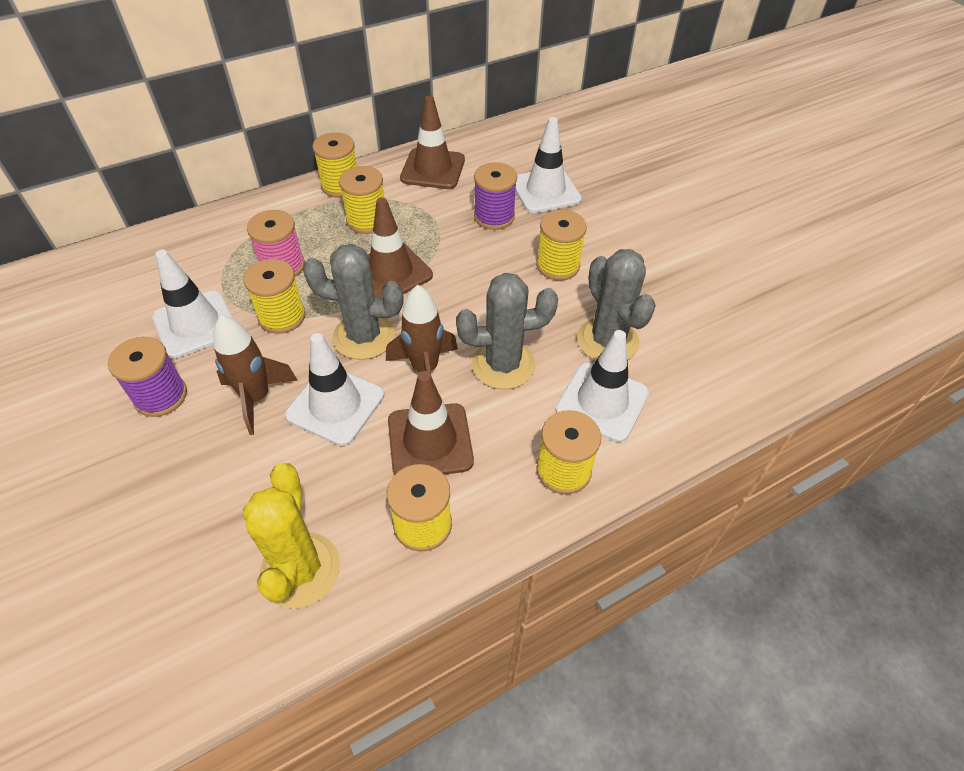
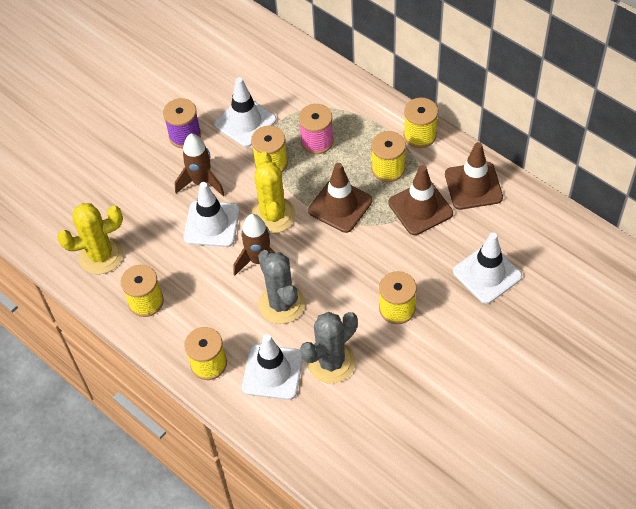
camera: 75 degrees right, 5 degrees up
(364, 336) = (273, 215): grey cactus -> yellow cactus
(430, 441) = (204, 284): brown traffic cone -> brown traffic cone (420, 208)
(494, 217) = (434, 248): purple spool -> none

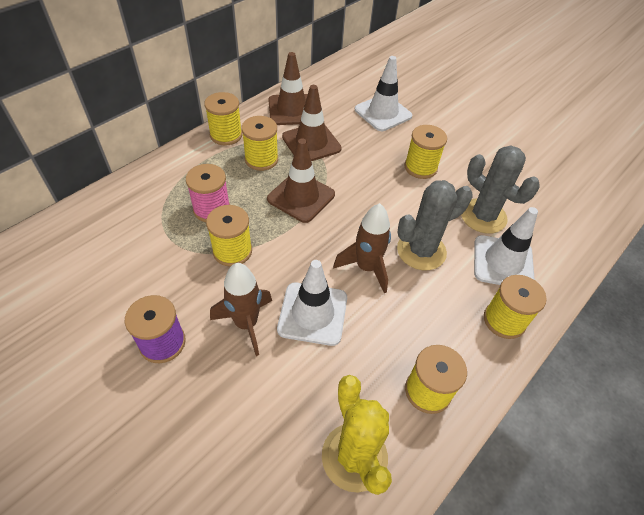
camera: 95 degrees left, 5 degrees down
(245, 122) = (162, 274): white traffic cone -> none
(273, 215) = (306, 252): yellow cactus -> none

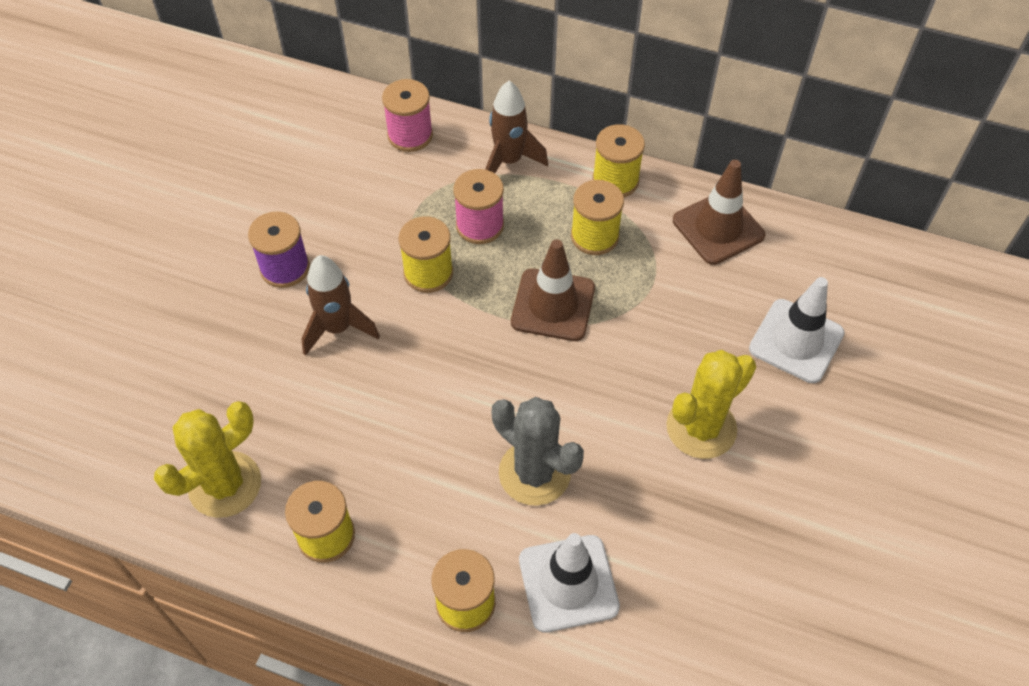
camera: 70 degrees right, 5 degrees up
(97, 218) = (410, 135): none -> pink spool
(311, 143) = (663, 277): brown traffic cone -> none
(313, 313) = (379, 385): white traffic cone -> none
(366, 268) = (473, 418): brown rocket -> brown rocket (509, 161)
(420, 167) = (701, 428): yellow spool -> yellow cactus
(483, 216) = (647, 538): grey cactus -> none

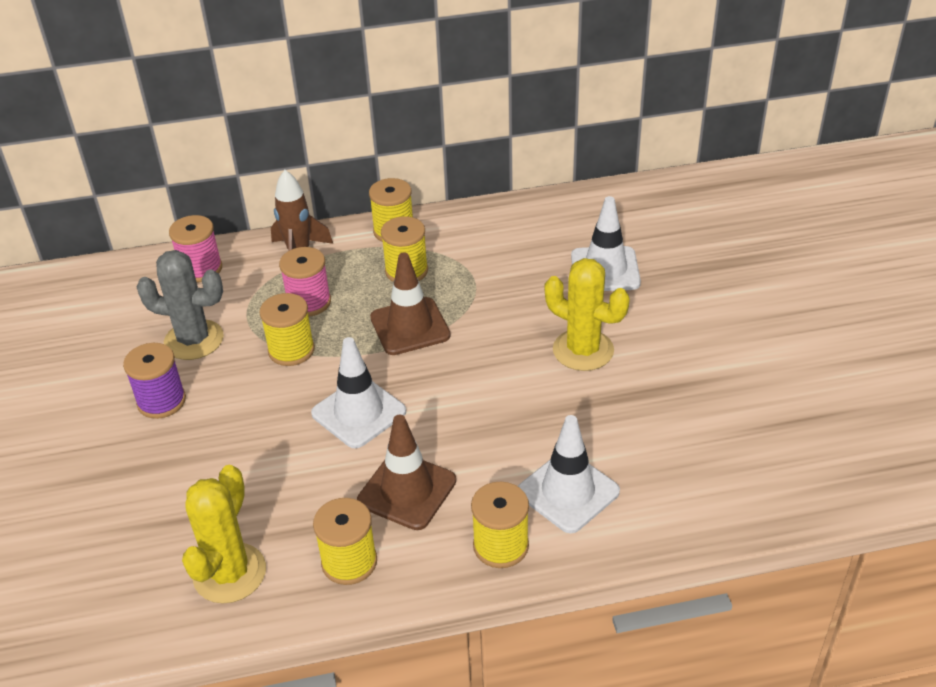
camera: 30 degrees left, 15 degrees down
(338, 328) = (243, 420): brown rocket -> none
(440, 378) = (358, 412): none -> white traffic cone
(534, 473) = (484, 437): grey cactus -> grey cactus (194, 340)
(701, 428) = (583, 350): yellow cactus -> yellow cactus turned 75 degrees counterclockwise
(718, 228) = (494, 228): brown traffic cone -> brown traffic cone (407, 491)

